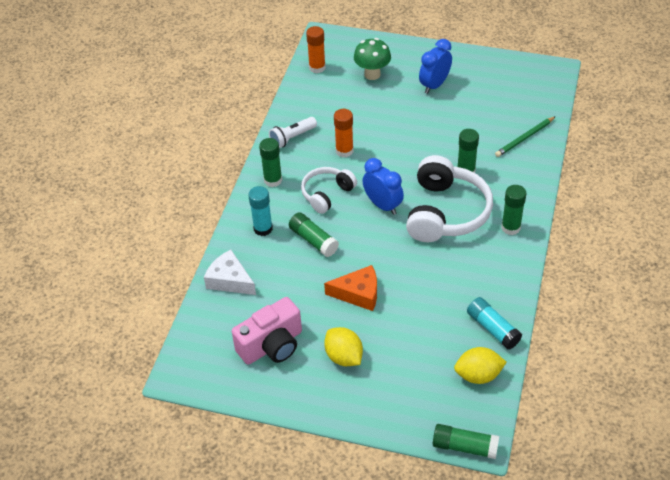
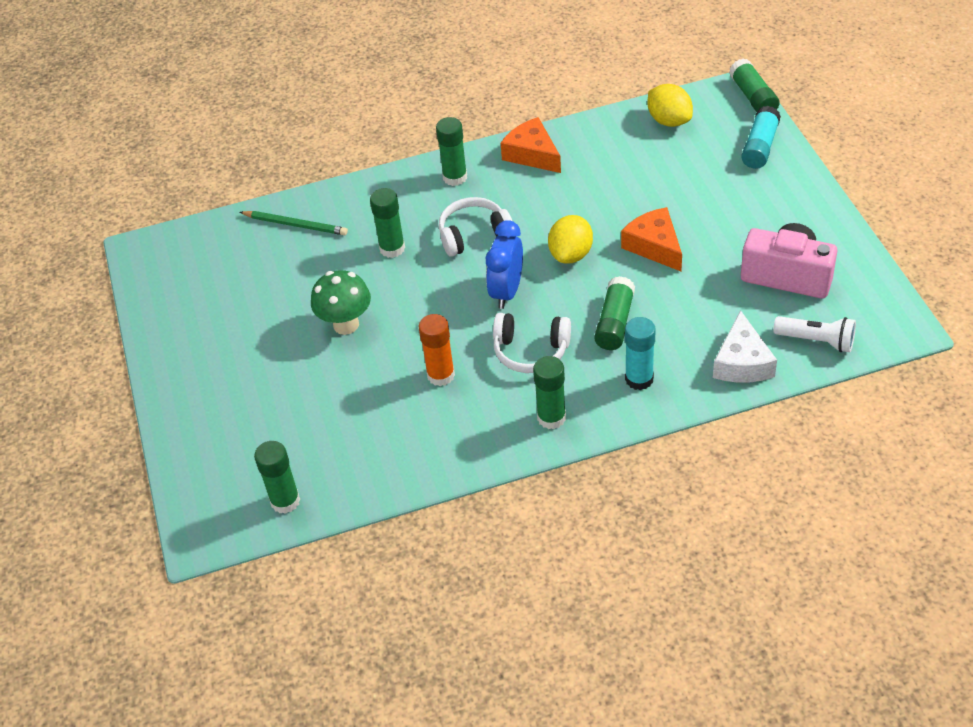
camera: 120 degrees left, 0 degrees up
(292, 138) = (457, 443): white flashlight -> white flashlight (817, 341)
(317, 68) = (285, 501): orange glue stick -> green glue stick
(344, 357) = (743, 216): yellow lemon -> yellow lemon (571, 254)
(372, 74) = (261, 427): green mushroom -> green mushroom (346, 324)
(434, 85) = (244, 350): blue clock -> none
(446, 212) = (474, 235): white headphones -> white headphones, size x0.58
(493, 329) = (605, 134): turquoise glue stick -> turquoise glue stick (760, 147)
(503, 277) = (532, 154): none -> orange cheese

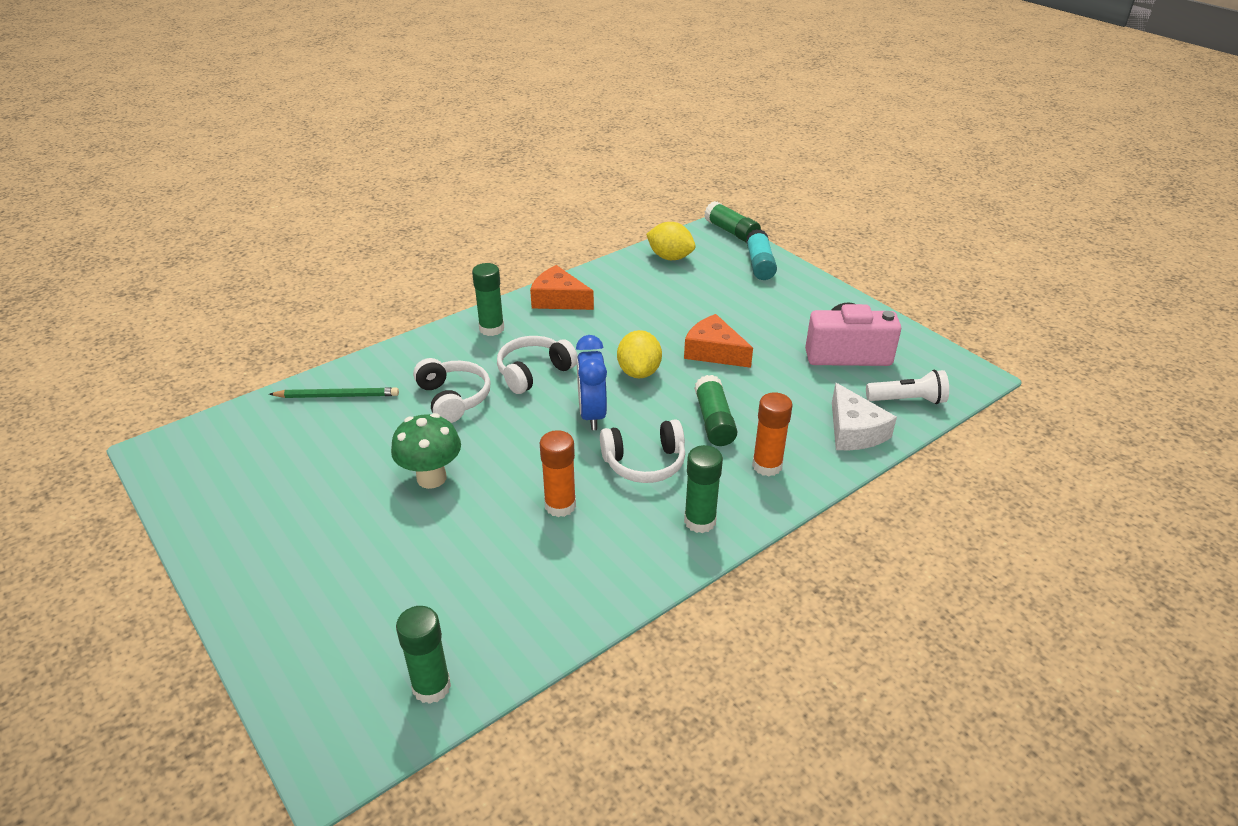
camera: 25 degrees left, 10 degrees down
(392, 248) = (453, 398): green glue stick -> white headphones
(639, 379) = (767, 466): turquoise glue stick -> orange glue stick

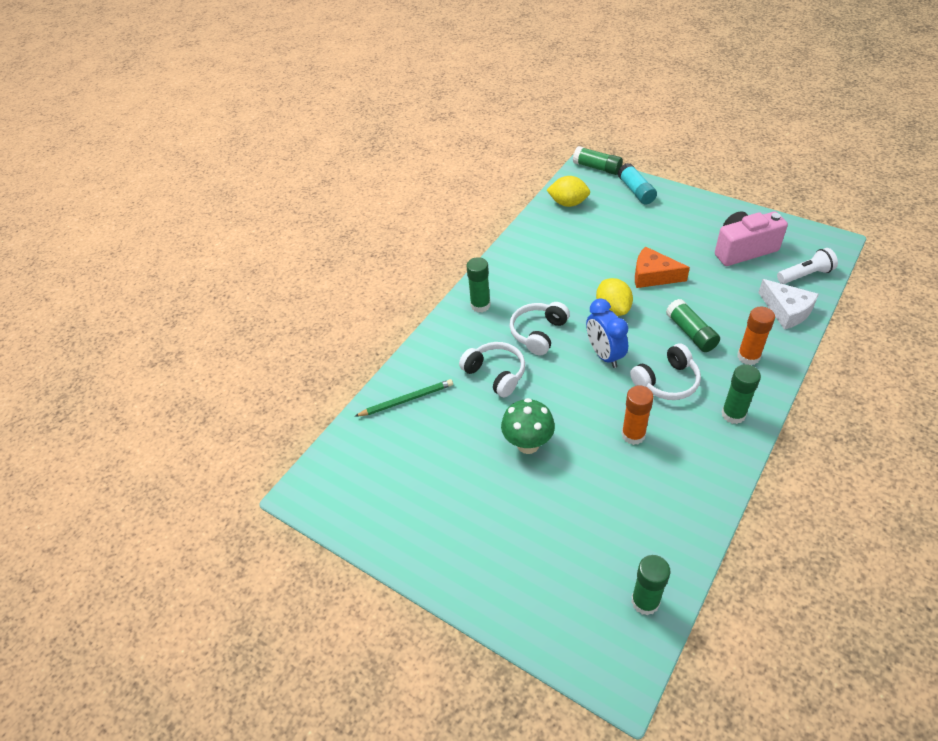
camera: 15 degrees left, 10 degrees up
(558, 299) = (512, 265): orange cheese -> none

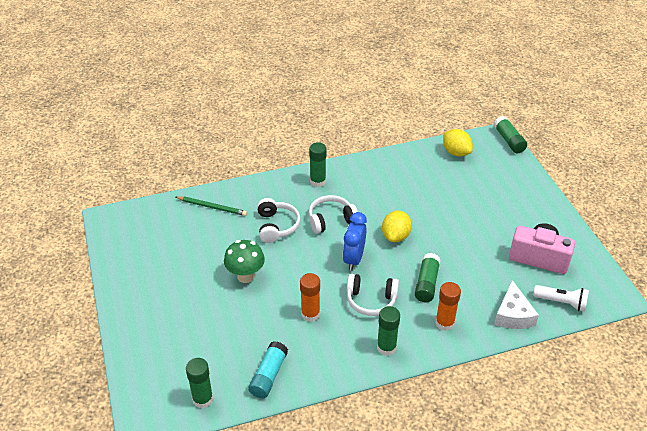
camera: 35 degrees right, 5 degrees down
(636, 191) = (515, 172): turquoise glue stick -> turquoise glue stick (268, 375)
(653, 276) = (450, 233): orange cheese -> none

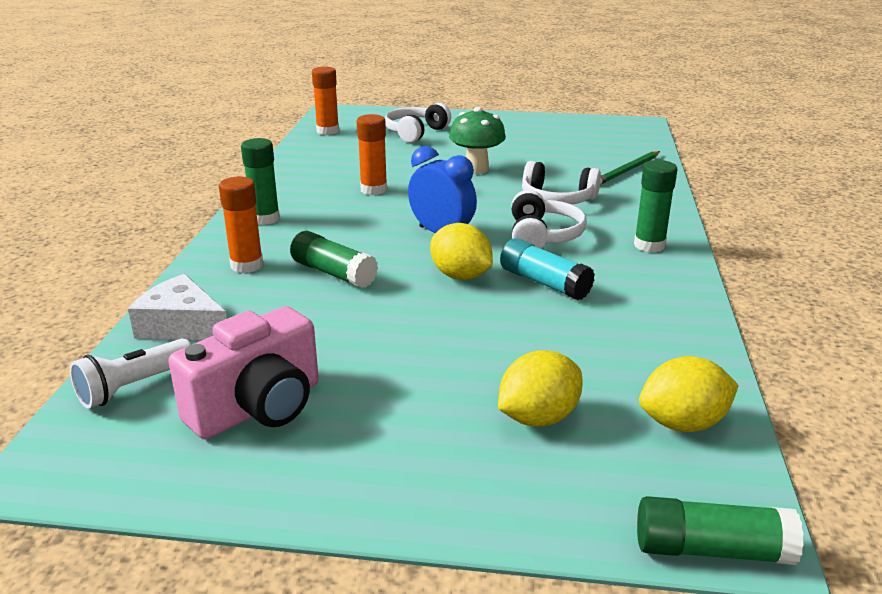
camera: 115 degrees right, 15 degrees down
(203, 399) = (328, 131): green glue stick -> orange glue stick
(268, 375) = (316, 158): turquoise glue stick -> turquoise glue stick (544, 283)
(371, 300) = (351, 227): white headphones -> white headphones (415, 133)
(481, 185) = (538, 417): none -> yellow lemon

